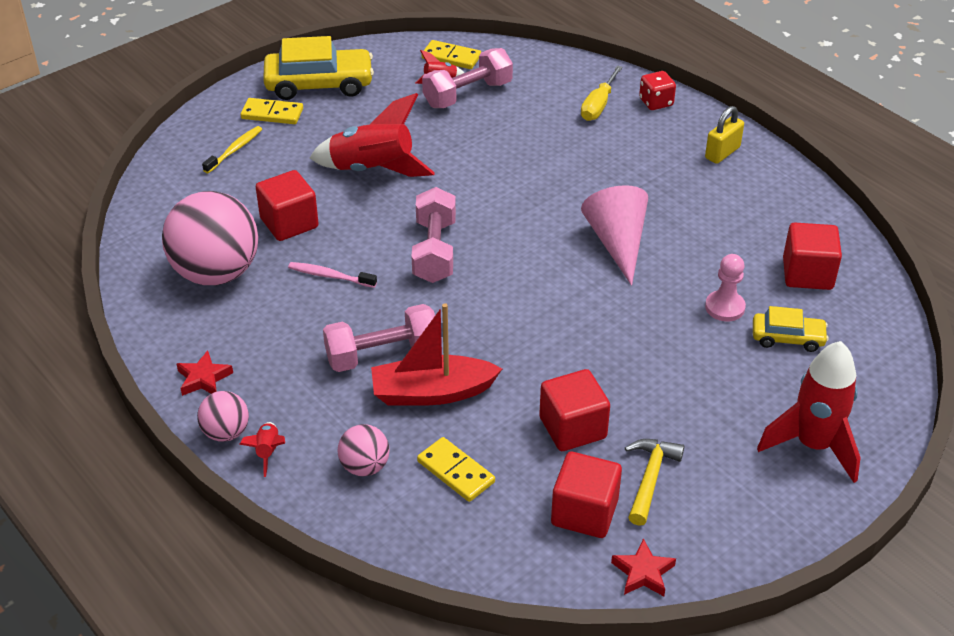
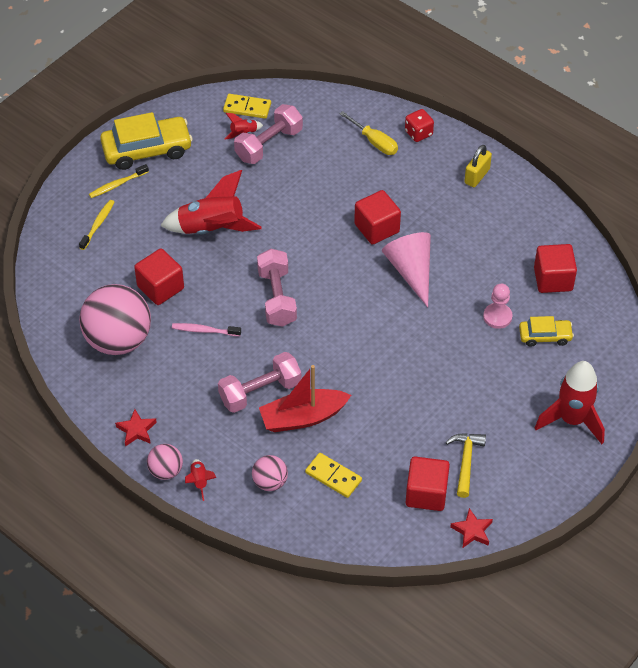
camera: 10 degrees left, 10 degrees up
(272, 114) = (117, 184): yellow domino -> yellow toothbrush
(572, 428) = (406, 431): red cube -> red cube (376, 228)
(598, 105) = (374, 142): yellow screwdriver -> yellow screwdriver turned 60 degrees counterclockwise

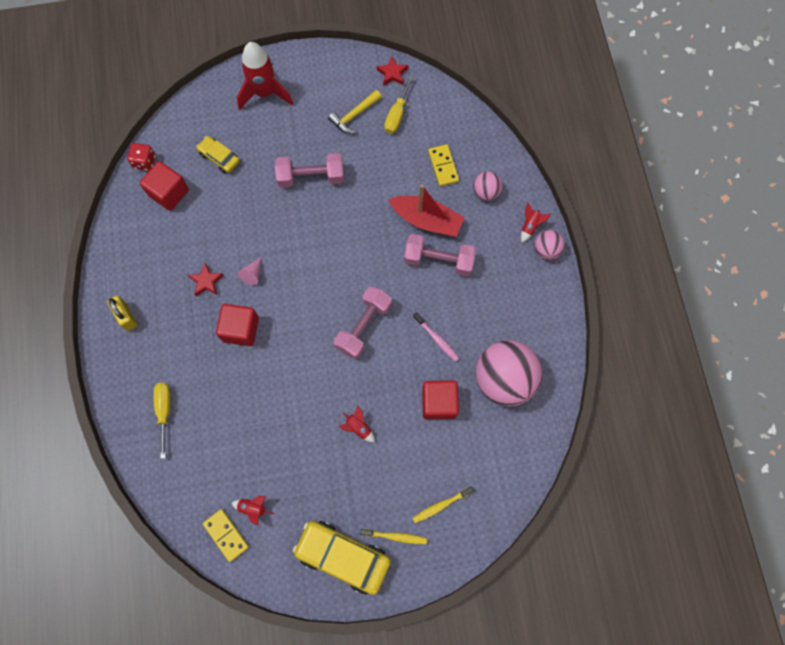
camera: 140 degrees left, 20 degrees up
(136, 430) = (544, 295): red star -> red star (206, 281)
(212, 229) = (358, 427): red rocket -> red rocket, size x0.44
(268, 144) = (244, 478): pink dumbbell -> pink dumbbell (311, 177)
(411, 271) = (253, 274): pink cone -> pink cone, size x0.48
(418, 133) = (124, 392): red dice -> red dice (144, 162)
(426, 493) = (397, 114): red cube -> yellow screwdriver
(477, 176) = (126, 316): yellow padlock -> yellow padlock turned 75 degrees clockwise
(497, 317) = (233, 194): pink pawn -> none

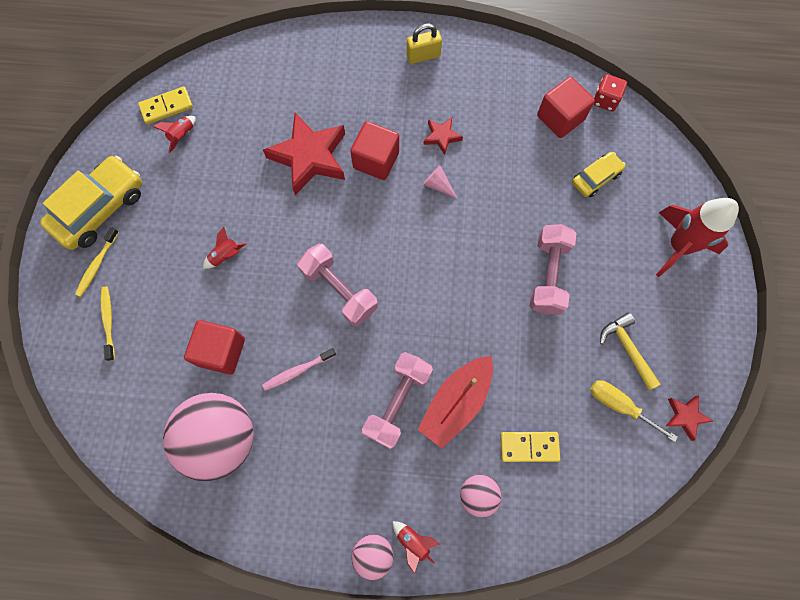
camera: 105 degrees right, 0 degrees up
(164, 412) = (309, 74): yellow screwdriver -> none
(250, 386) = (309, 157): none -> red star

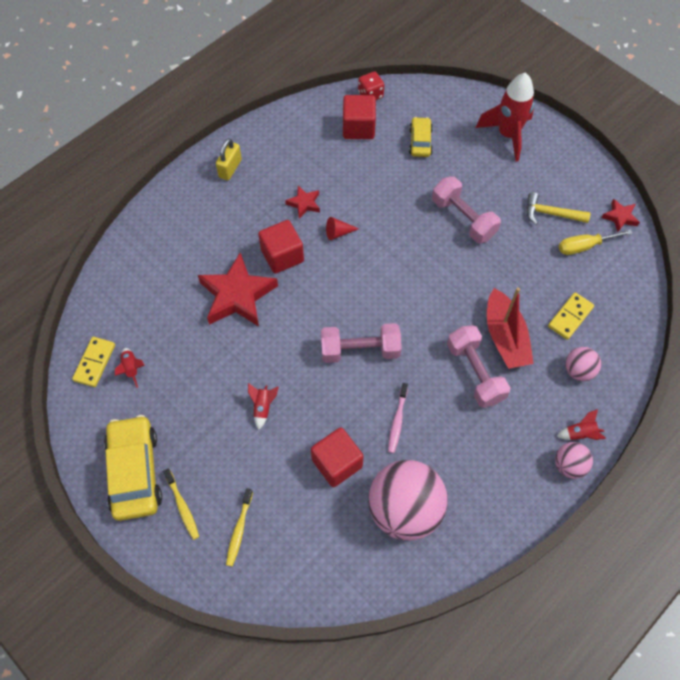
camera: 50 degrees left, 10 degrees down
(108, 321) = (239, 530): yellow toothbrush -> yellow toothbrush turned 105 degrees counterclockwise
(438, 185) = (338, 233): pink cone -> red cone

